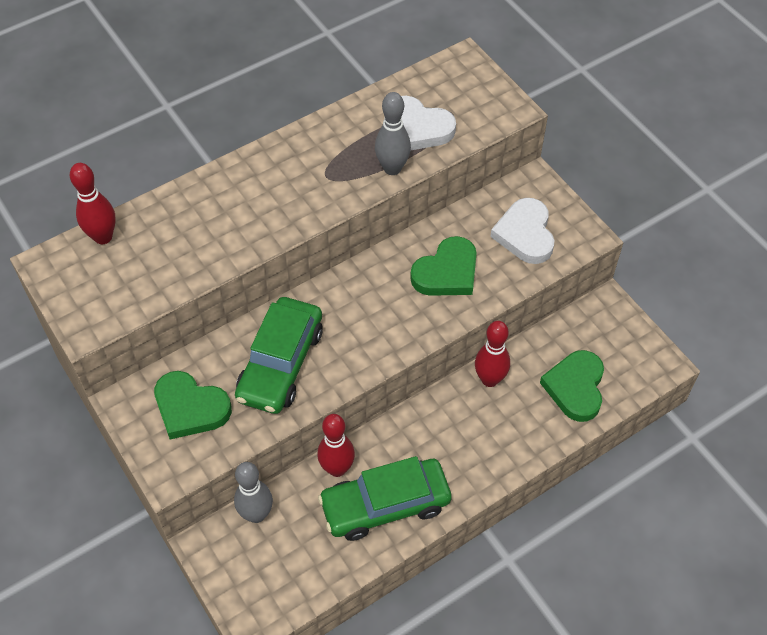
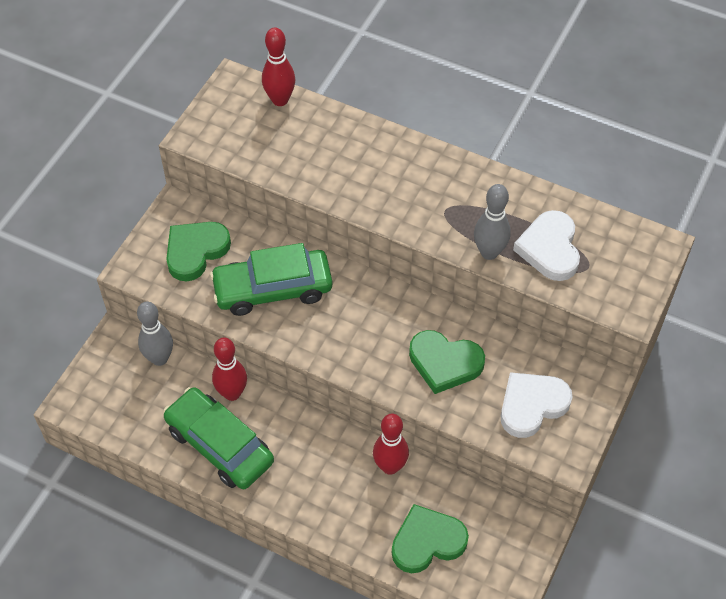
camera: 60 degrees right, 0 degrees up
(190, 408) = (195, 251): green heart -> green heart turned 45 degrees clockwise

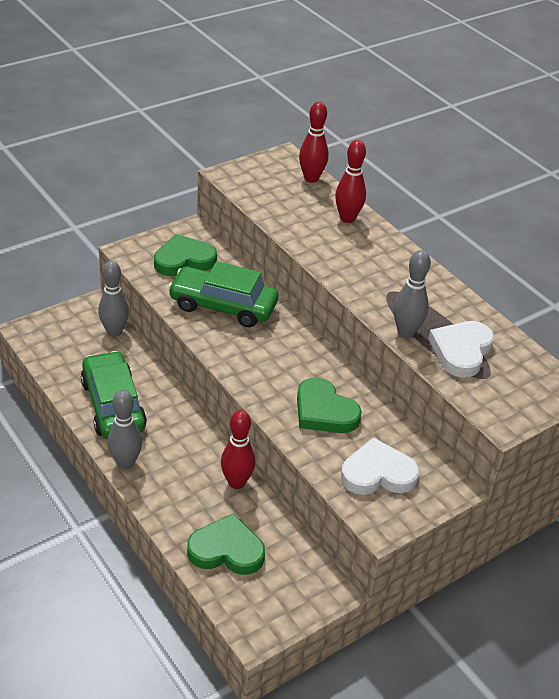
camera: 25 degrees right, 15 degrees down
(232, 393) = (150, 377): red bowling pin -> red bowling pin (347, 218)
(276, 502) = (125, 463): none -> grey bowling pin

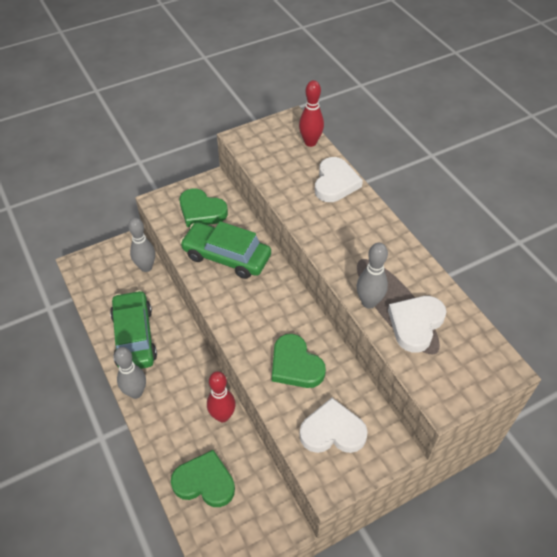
camera: 10 degrees right, 10 degrees up
(184, 260) = (201, 211): green heart -> green heart turned 135 degrees counterclockwise
(347, 218) = (335, 183): red bowling pin -> white heart

